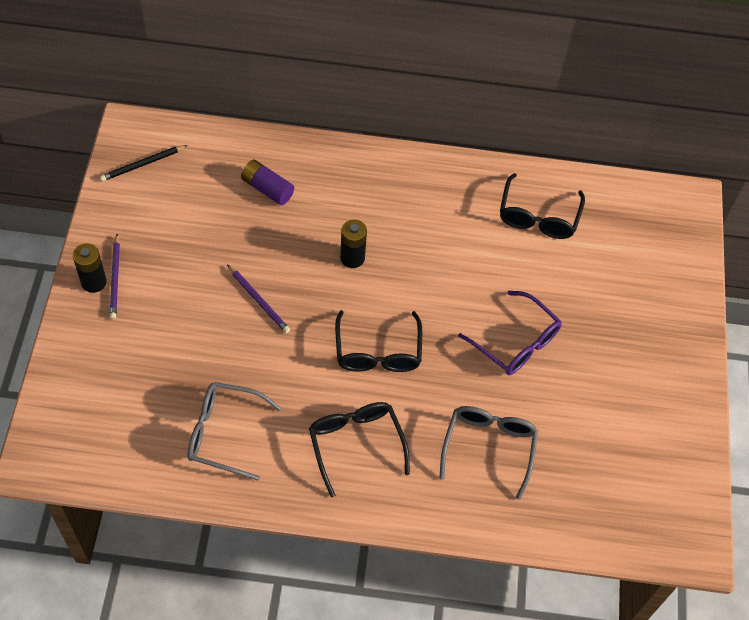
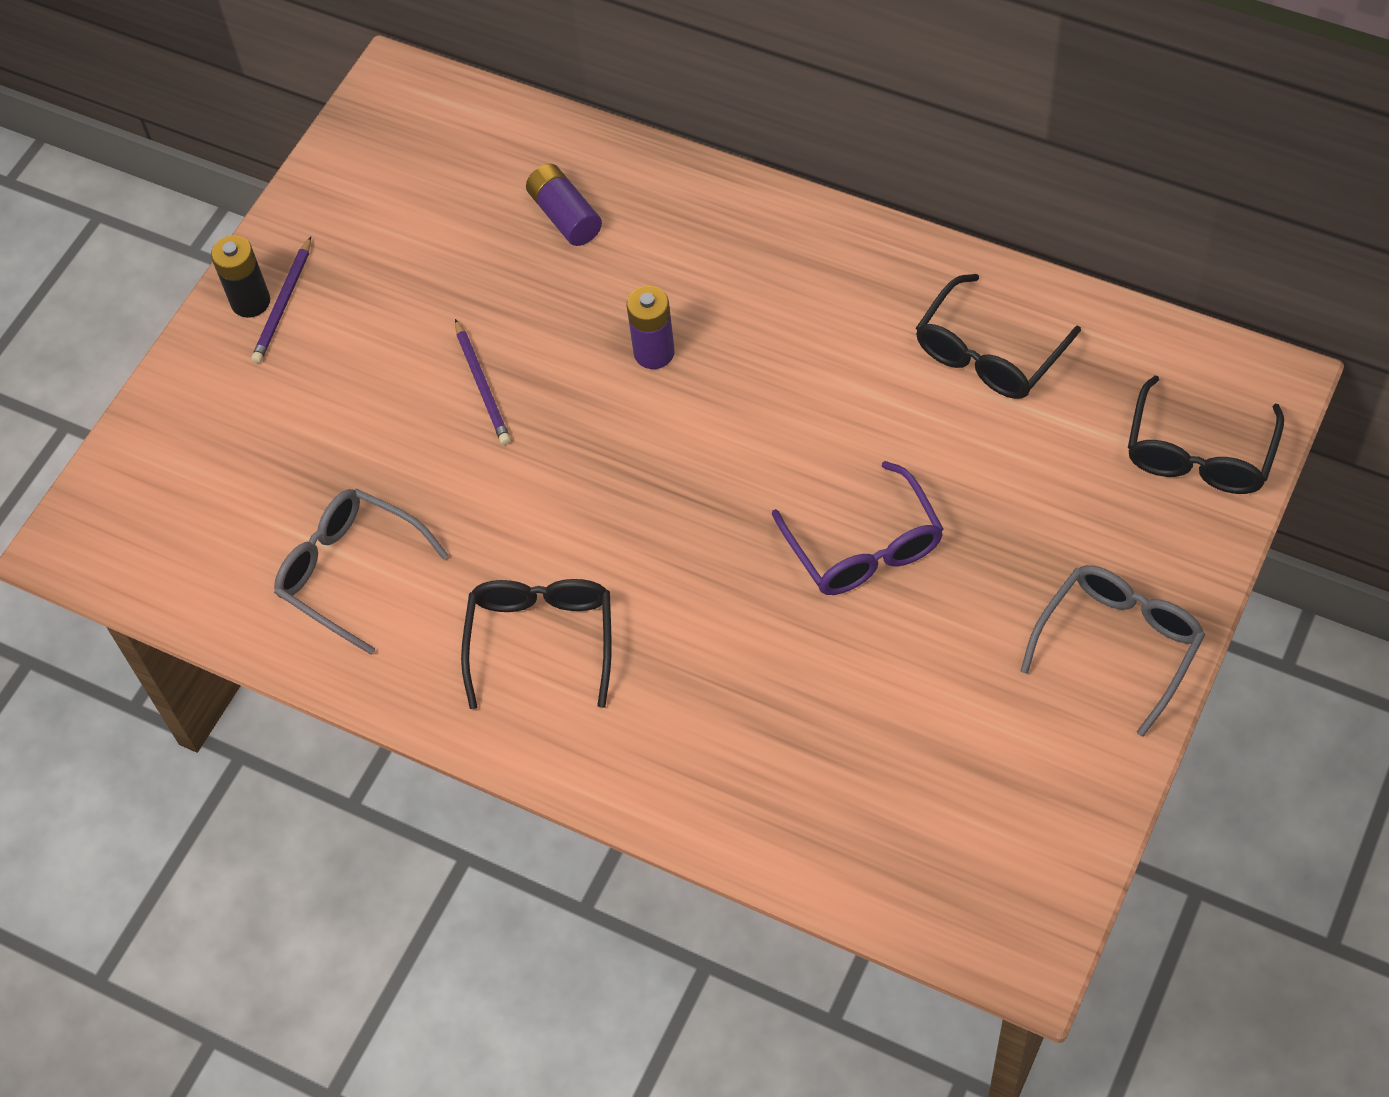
camera: 30 degrees right, 0 degrees up
(142, 164) = (391, 140): black pencil -> none
(352, 258) = (654, 353): black battery -> purple battery
(378, 352) = (634, 508): black glasses -> black glasses (1199, 454)
(489, 447) = (749, 699): grey glasses -> grey glasses (1119, 644)

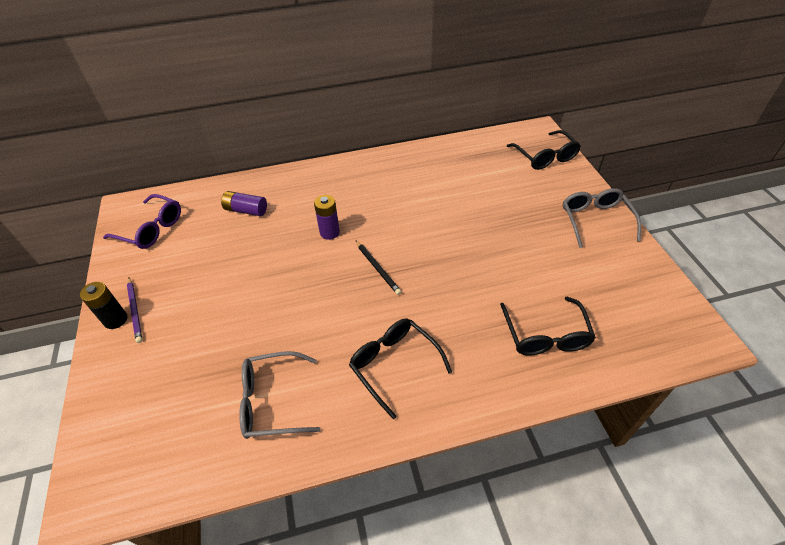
camera: 45 degrees left, 10 degrees down
(482, 385) = (266, 285): purple pencil -> none
(664, 472) = (377, 268): none -> black pencil
(864, 547) = (480, 245): purple glasses -> purple glasses (151, 229)
(988, 354) = (449, 167): black glasses -> black glasses (545, 335)

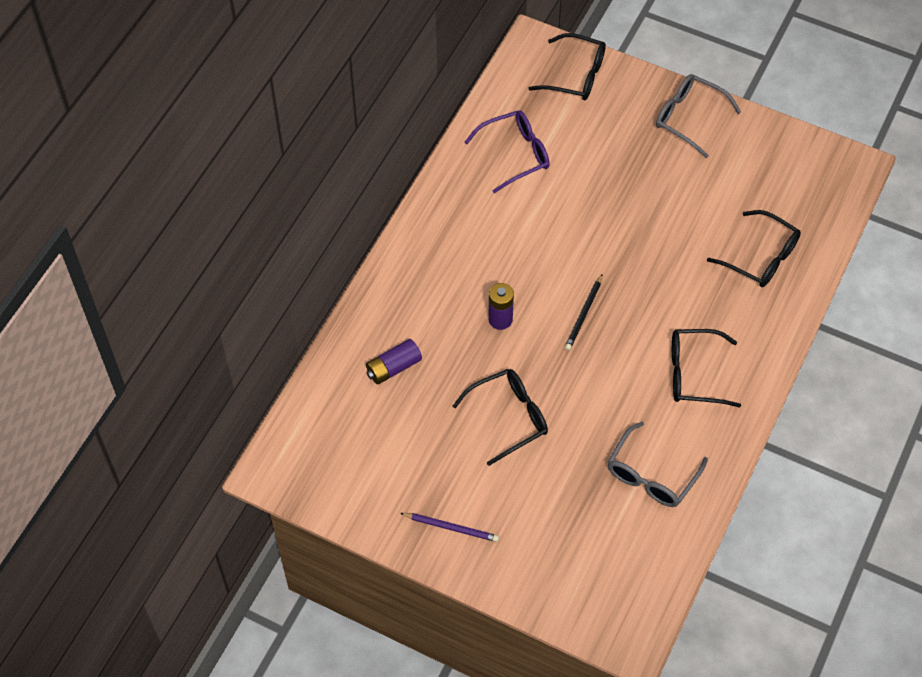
camera: 50 degrees left, 10 degrees up
(116, 320) = (448, 548): black battery -> none
(151, 229) = (338, 464): purple glasses -> purple glasses (515, 154)
(255, 284) = (509, 417): none -> black glasses
(377, 268) = (584, 314): black pencil -> black pencil turned 105 degrees clockwise

